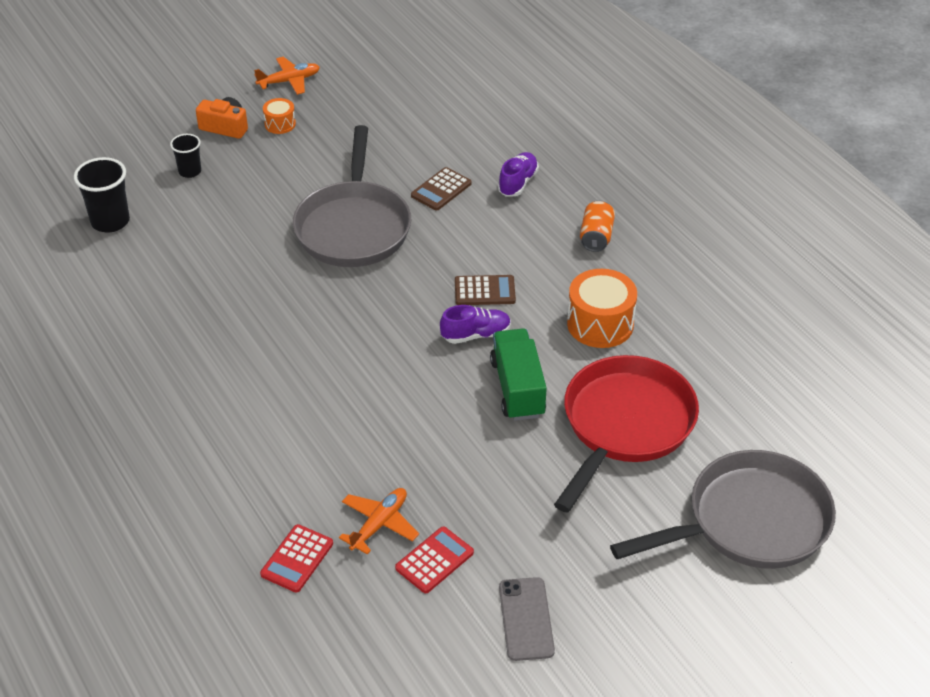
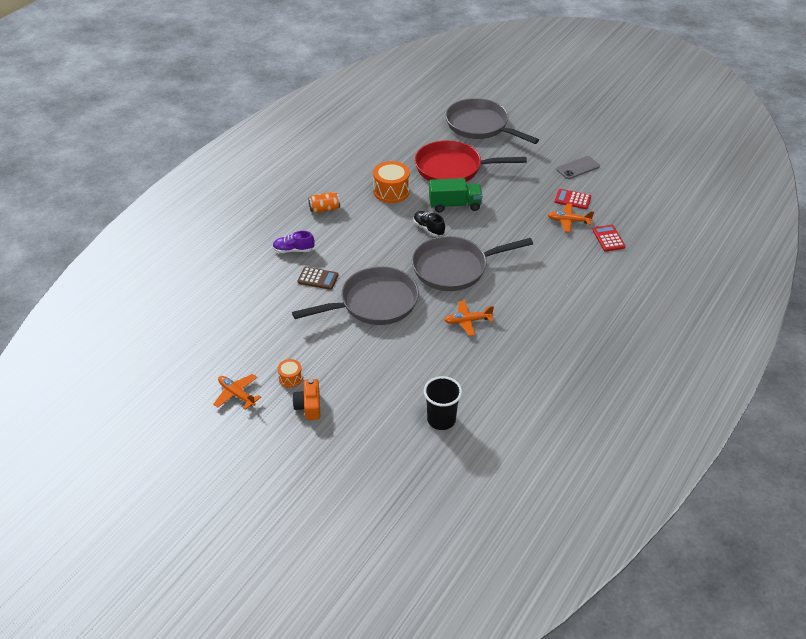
camera: 115 degrees left, 0 degrees up
(190, 171) = (367, 403): black cup -> none
(248, 304) = (467, 321): none -> orange plane
(297, 559) = (608, 238): red calculator -> red calculator turned 105 degrees counterclockwise
(365, 331) = (454, 268): none -> grey pan
(476, 335) = (428, 229): purple shoe -> black shoe
(484, 291) = (394, 235): brown calculator -> none
(517, 388) = (454, 205): green truck -> green truck turned 150 degrees counterclockwise

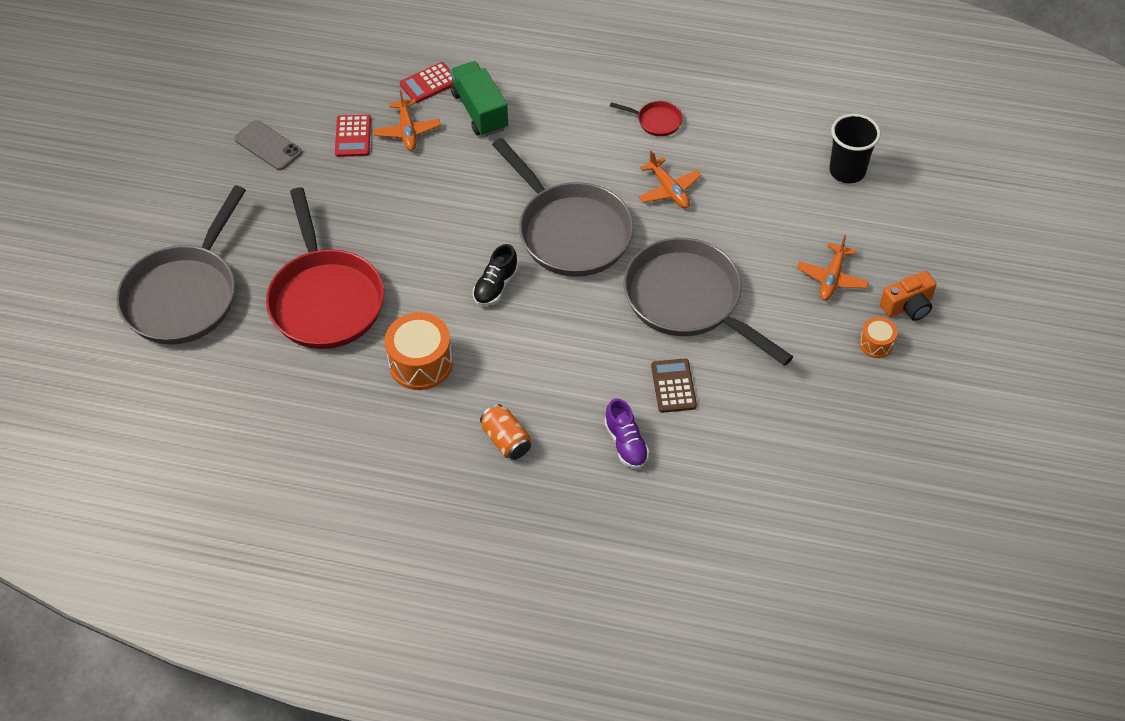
camera: 110 degrees left, 10 degrees up
(237, 394) = (938, 392): orange plane -> orange plane (832, 278)
(454, 205) = (423, 270): green truck -> green truck (479, 111)
(532, 333) = (656, 121): none -> red pan

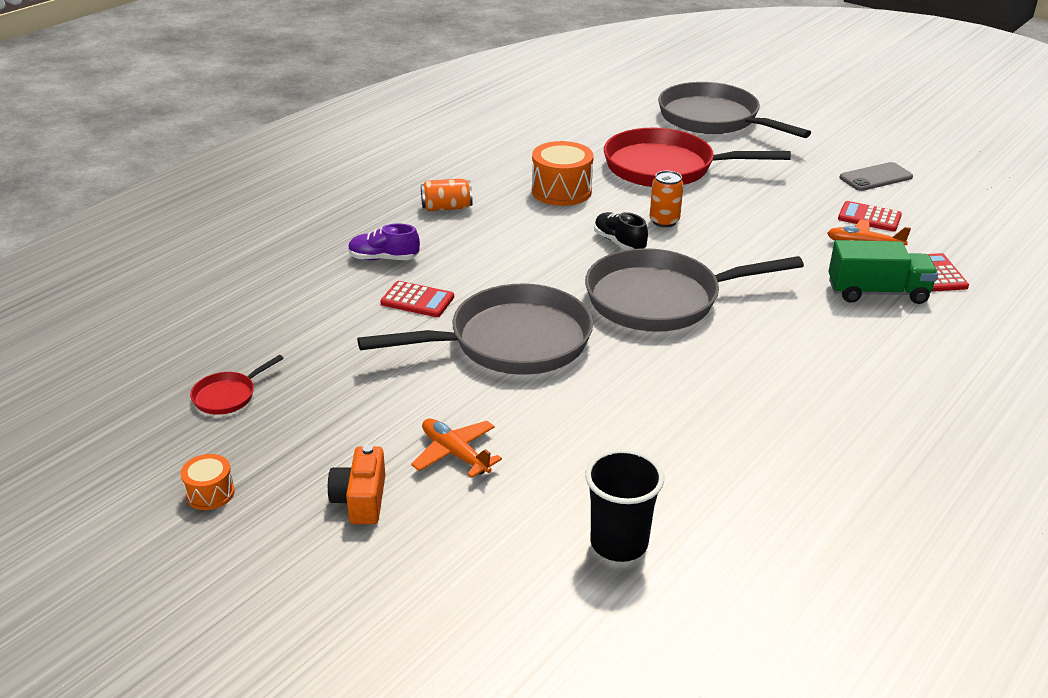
camera: 115 degrees right, 20 degrees down
(438, 268) = (664, 221): none -> orange can
(656, 121) = (803, 407): red pan -> red pan (228, 396)
(669, 190) = (680, 380): orange plane -> none
(673, 386) = (417, 300): brown calculator -> red calculator
(876, 344) = (336, 450): orange drum -> orange drum (210, 493)

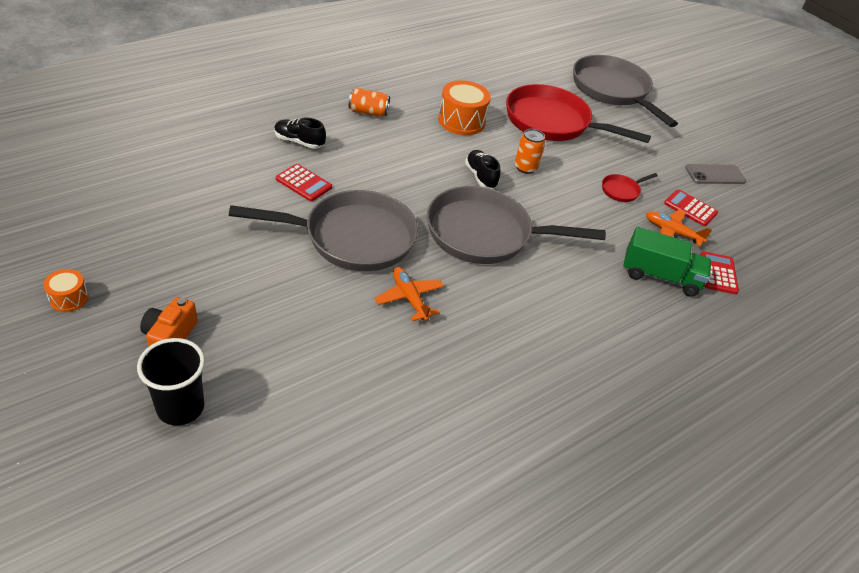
camera: 10 degrees right, 10 degrees up
(228, 396) = (126, 223): red pan -> red pan (621, 190)
(383, 258) = (299, 142): purple shoe -> black shoe
(455, 454) = (258, 319): orange plane -> orange plane (409, 298)
(619, 543) = (336, 434): black cup -> black cup (180, 407)

